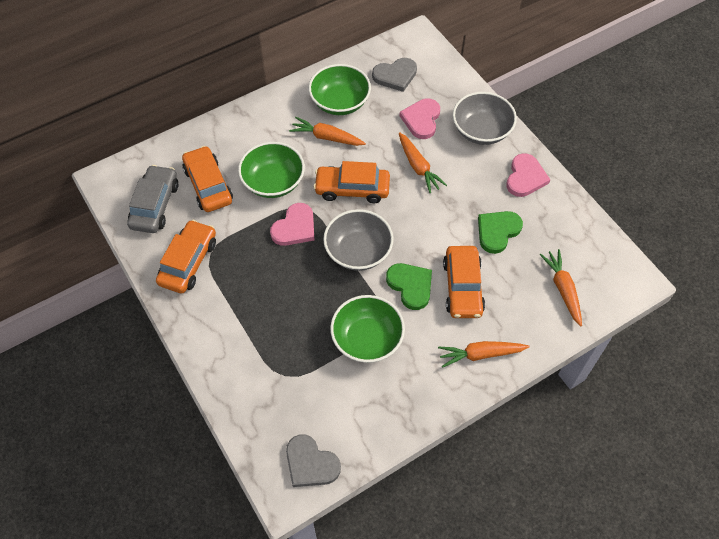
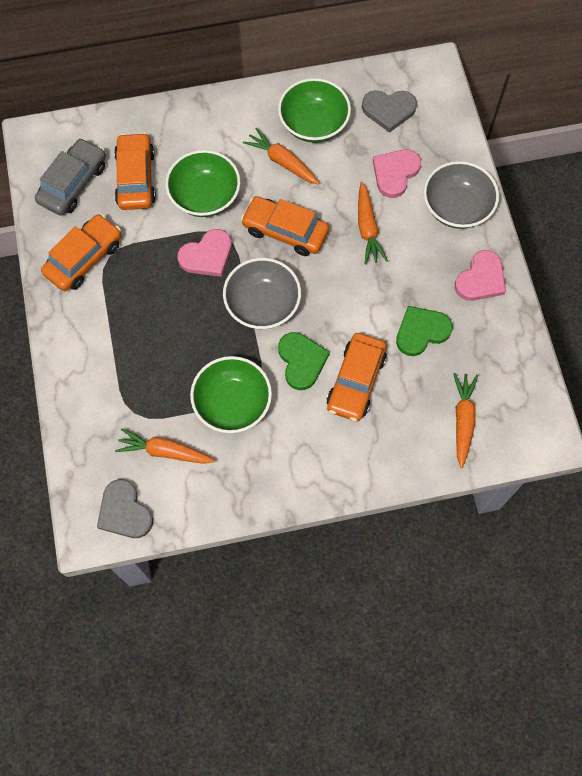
camera: 20 degrees right, 10 degrees up
(480, 354) = (342, 461): orange carrot -> orange carrot (165, 451)

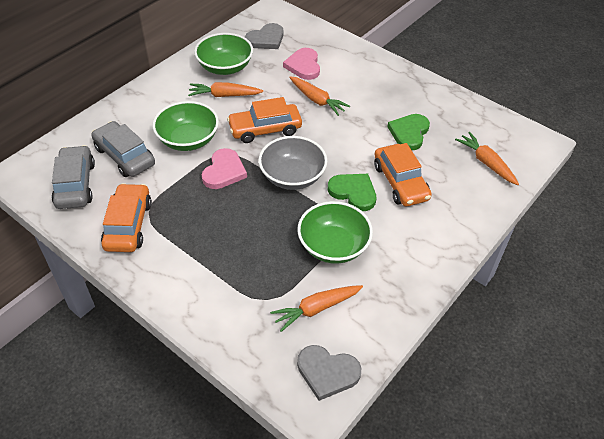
camera: 40 degrees left, 20 degrees down
(136, 178) = (125, 156): orange car -> grey car
(456, 207) = (358, 63): grey bowl -> none
(481, 279) = (412, 89): pink heart -> none

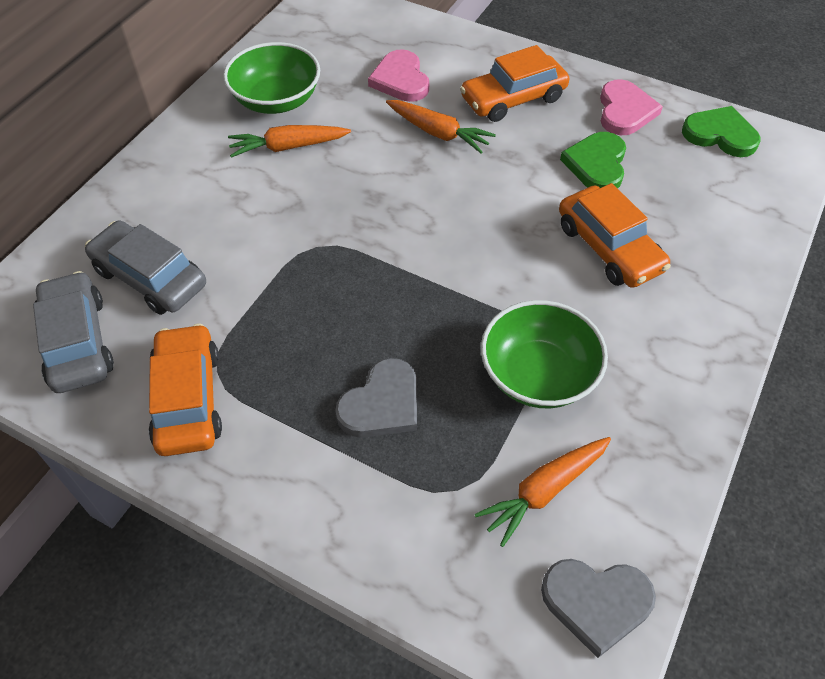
camera: 10 degrees left, 5 degrees up
(188, 140) = (249, 232): green bowl -> none
(224, 171) = (324, 276): pink heart -> pink heart (625, 111)
(265, 129) = (370, 193): orange car -> orange car (513, 98)
(266, 39) = (329, 45): grey heart -> grey heart (382, 404)
(292, 176) = (437, 266): grey bowl -> none
(353, 192) = (541, 277): green heart -> green heart (720, 135)
(486, 163) = (728, 194): orange carrot -> none

